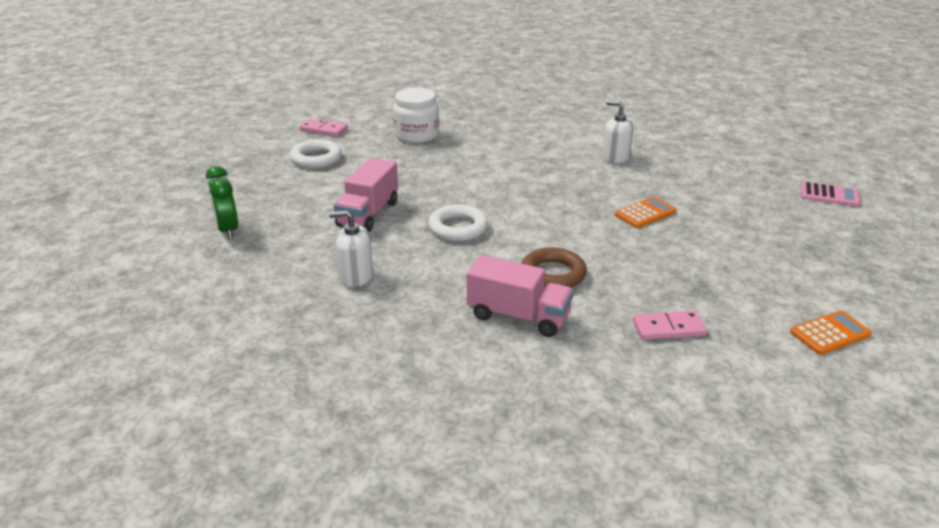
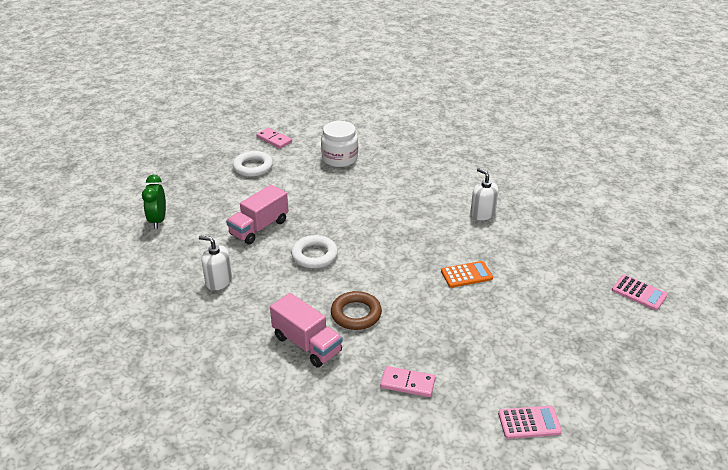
camera: 20 degrees right, 5 degrees up
(830, 333) = (529, 422): orange calculator -> pink calculator

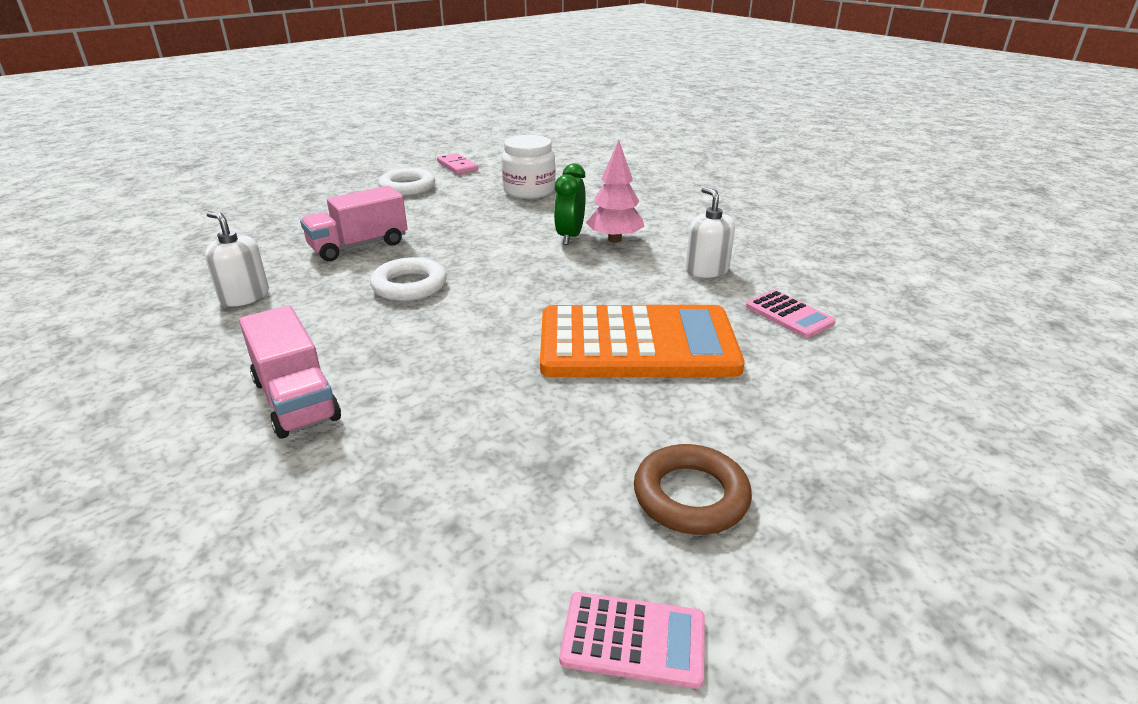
camera: 15 degrees right, 5 degrees down
(158, 220) = (236, 223): green clock -> green clock (570, 237)
(356, 314) = (412, 370): brown ring -> brown ring (690, 496)
(407, 383) = (420, 498): pink domino -> none
(418, 196) = (614, 239): none -> pink tree
(466, 275) = (637, 344): orange calculator -> orange calculator, size x2.31
(639, 293) = (970, 421): pink calculator -> pink calculator (789, 315)

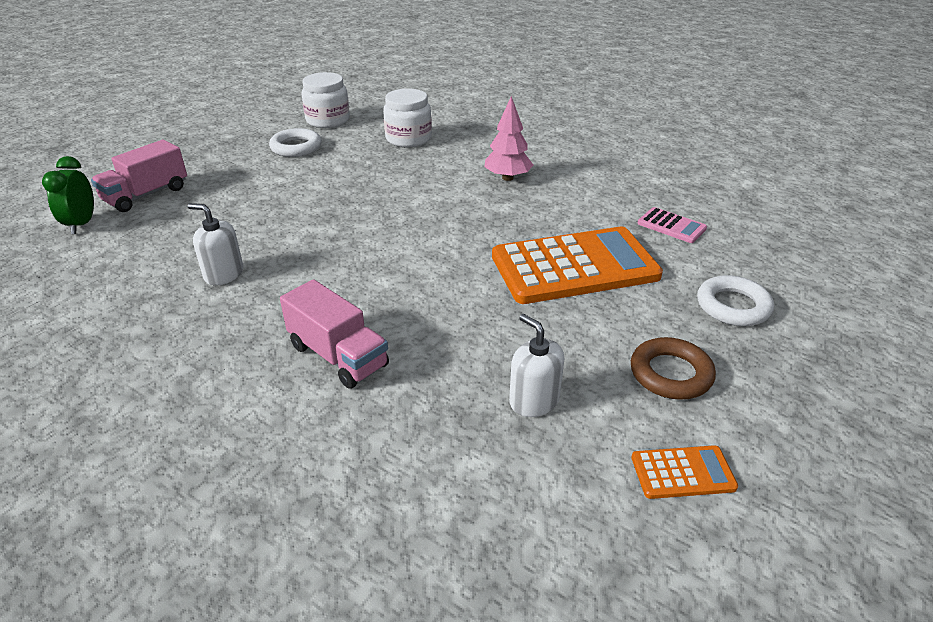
camera: 15 degrees left, 5 degrees up
(359, 246) = (292, 212): pink truck -> pink truck (146, 195)
(409, 286) = (363, 243): white ring -> white ring (733, 306)
(457, 166) = (328, 120): pink domino -> white jar
(570, 237) = (469, 180): green clock -> green clock (81, 224)
(633, 639) = (682, 472): pink calculator -> orange calculator
(707, 270) = (593, 196): white soap dispenser -> white soap dispenser (534, 400)

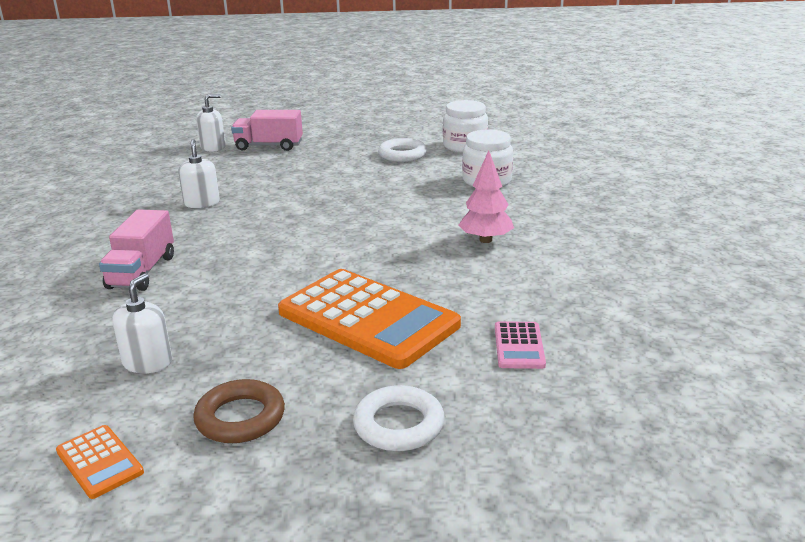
camera: 55 degrees right, 10 degrees down
(81, 224) = (213, 147): green clock -> white soap dispenser

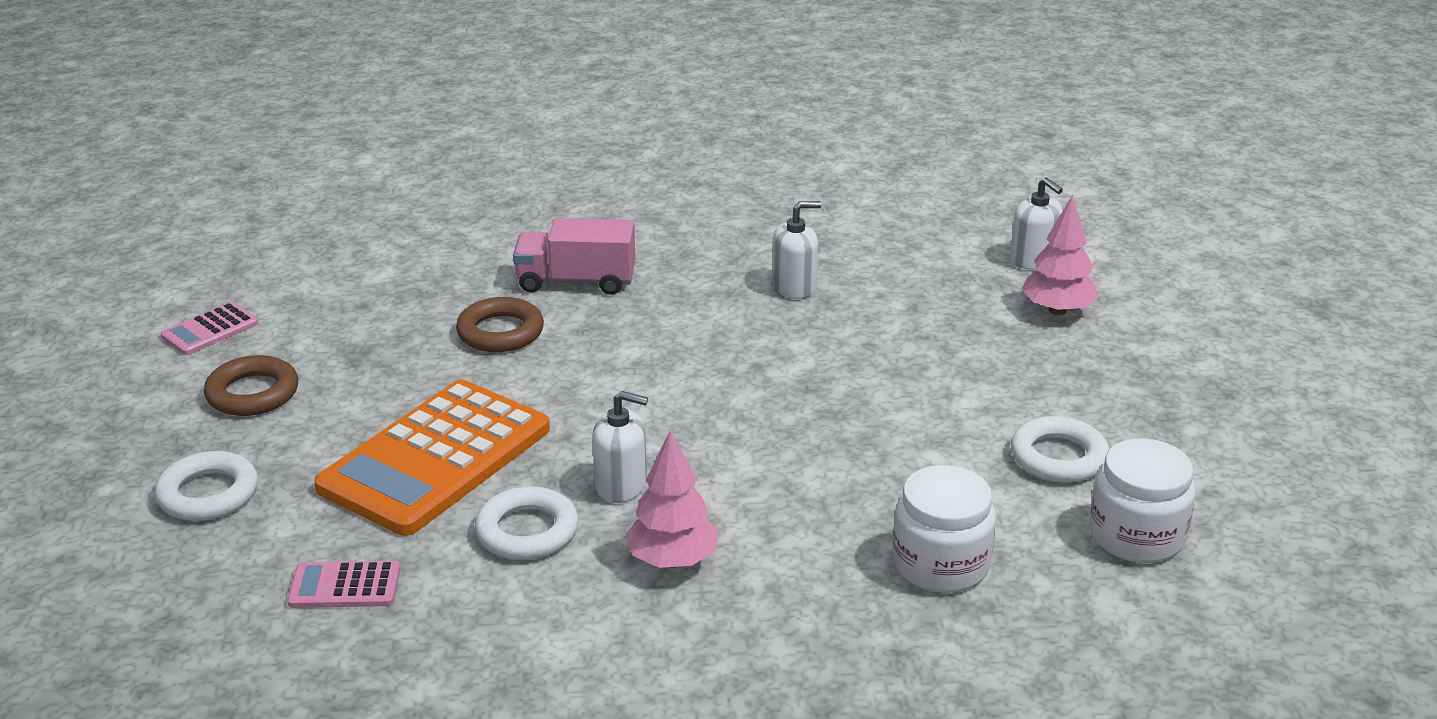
camera: 85 degrees right, 5 degrees up
(99, 462) = (210, 330): orange calculator -> pink calculator
(147, 362) = (368, 323): white soap dispenser -> white soap dispenser (621, 485)
(200, 300) = (500, 332): none -> brown ring
(269, 146) = (1057, 310): pink truck -> pink tree
(457, 282) = (527, 531): none -> white ring

